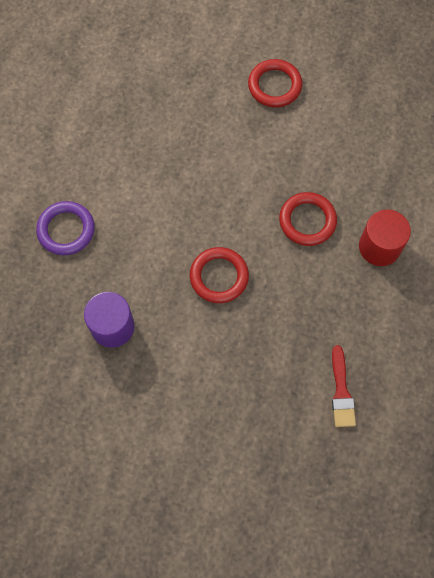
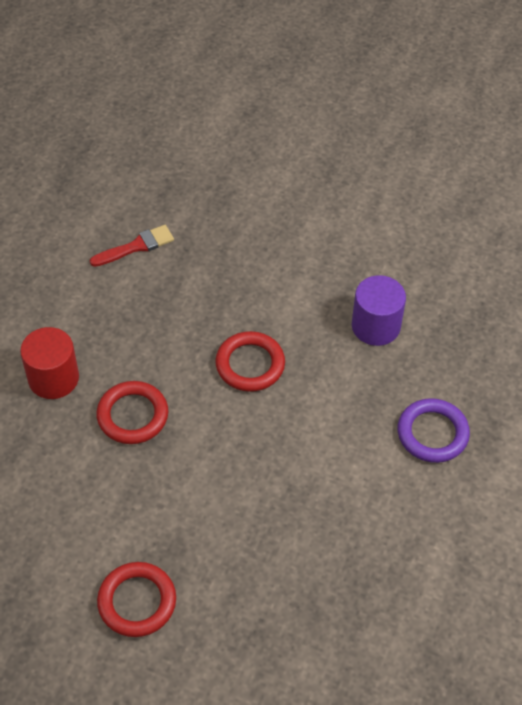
camera: 175 degrees left, 15 degrees down
(341, 391) = (136, 246): red brush -> red brush turned 60 degrees clockwise

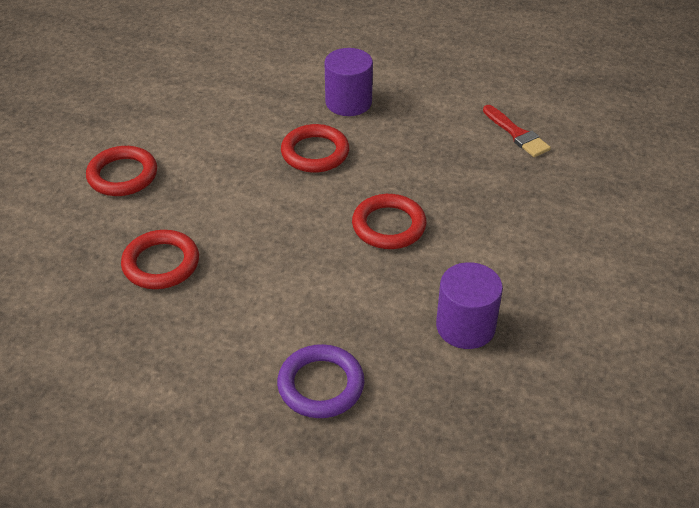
camera: 85 degrees right, 10 degrees down
(53, 378) = (348, 102): red cylinder -> purple cylinder
(279, 558) = (161, 264): none -> red ring

